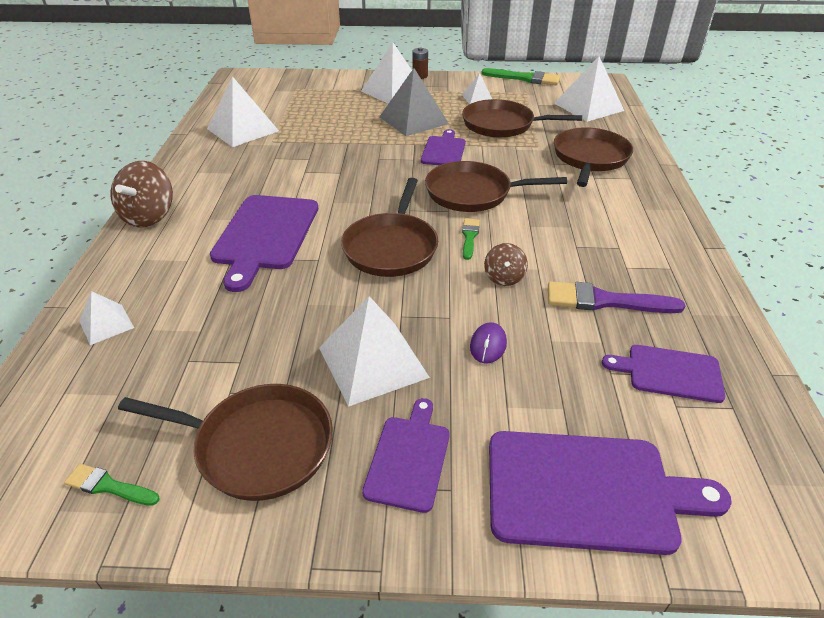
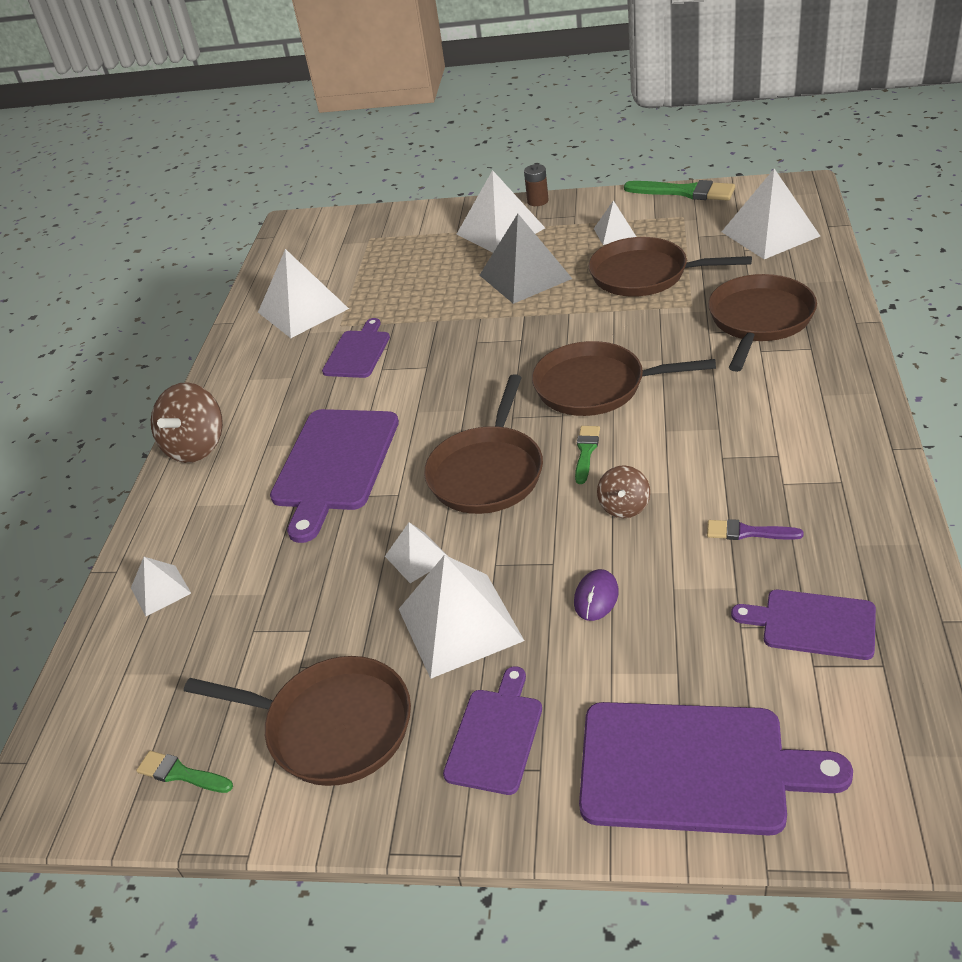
camera: 10 degrees right, 0 degrees up
(335, 307) = (417, 557): none -> white pyramid
(444, 150) = (562, 322): purple cutting board -> purple cutting board (358, 352)
(605, 301) = (748, 532): purple brush -> purple brush, size x0.56

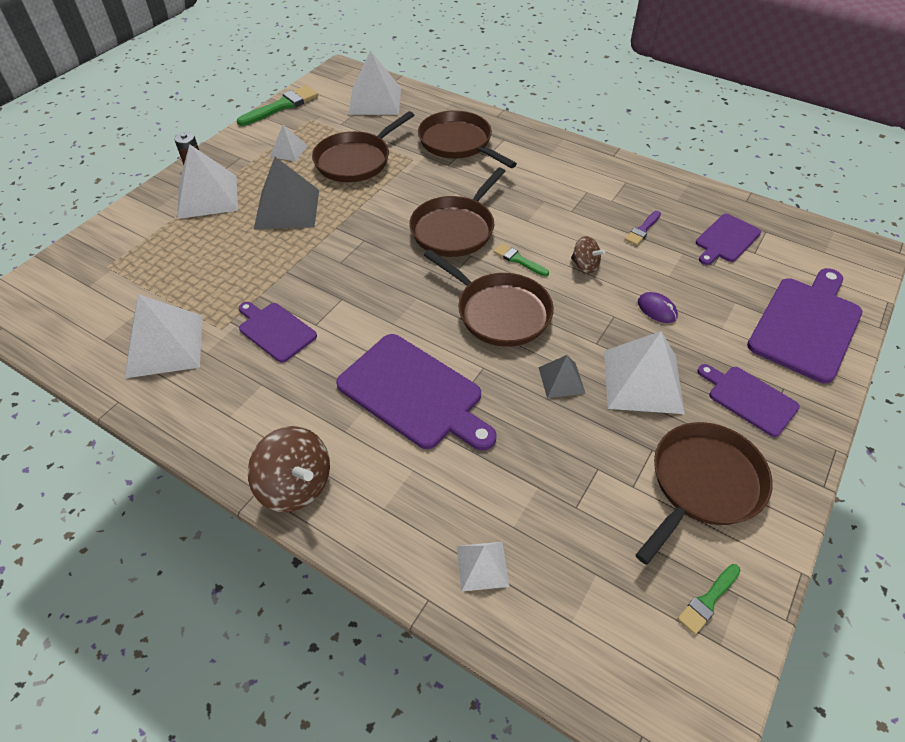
camera: 70 degrees left, 10 degrees up
(417, 557) = (561, 380): white pyramid -> grey pyramid

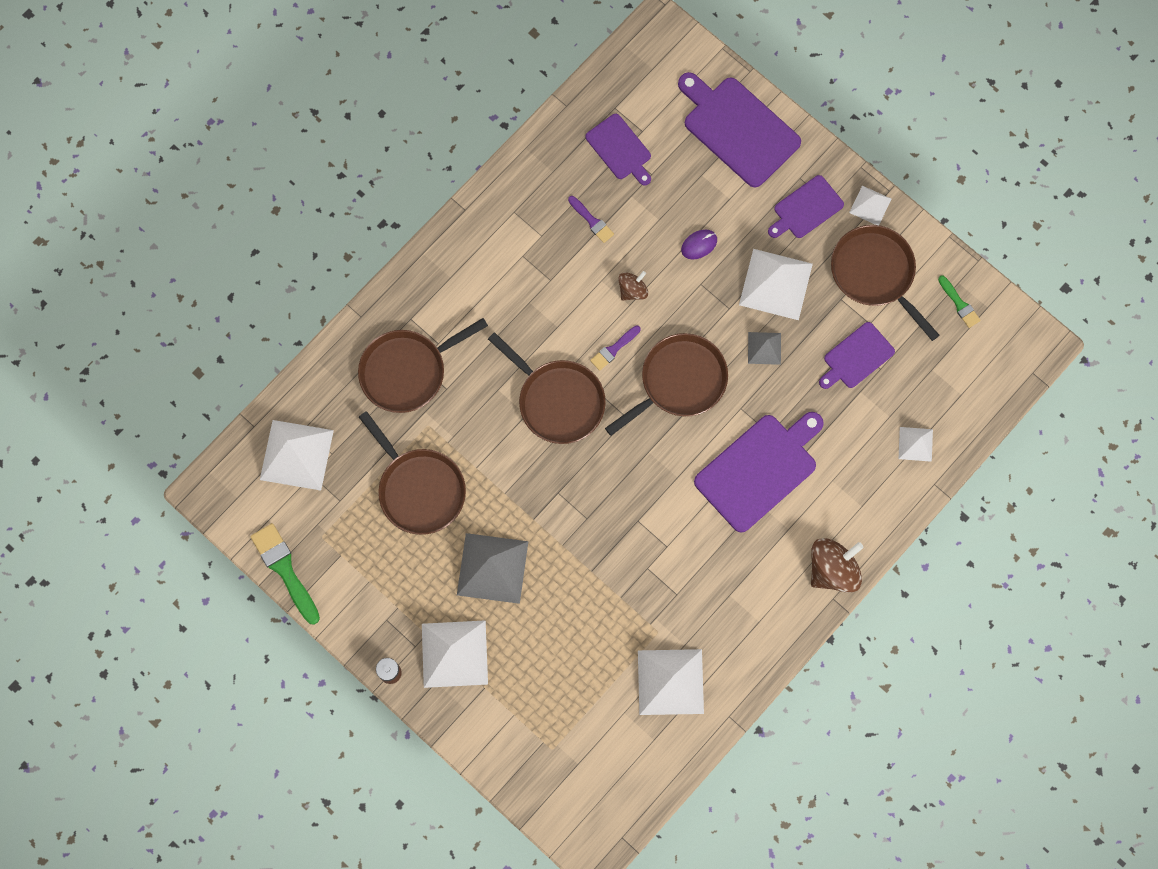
camera: 80 degrees left, 25 degrees up
(275, 330) = (668, 582): purple cutting board -> purple cutting board (856, 357)
(288, 151) = (384, 564): white pyramid -> white pyramid (870, 205)
(518, 260) = (614, 349): green brush -> purple brush

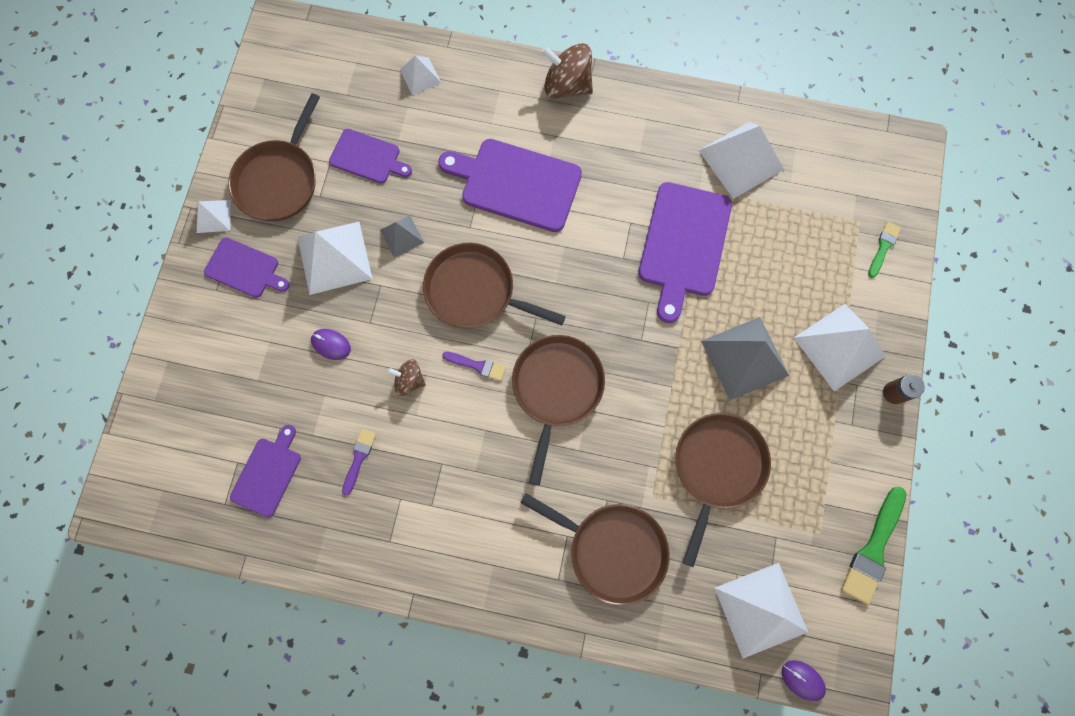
camera: 120 degrees left, 0 degrees up
(230, 453) = (802, 680): none -> purple mouse
(738, 129) = (191, 372): purple cutting board -> purple cutting board (683, 244)
(959, 304) = (272, 101): green brush -> green brush (883, 247)

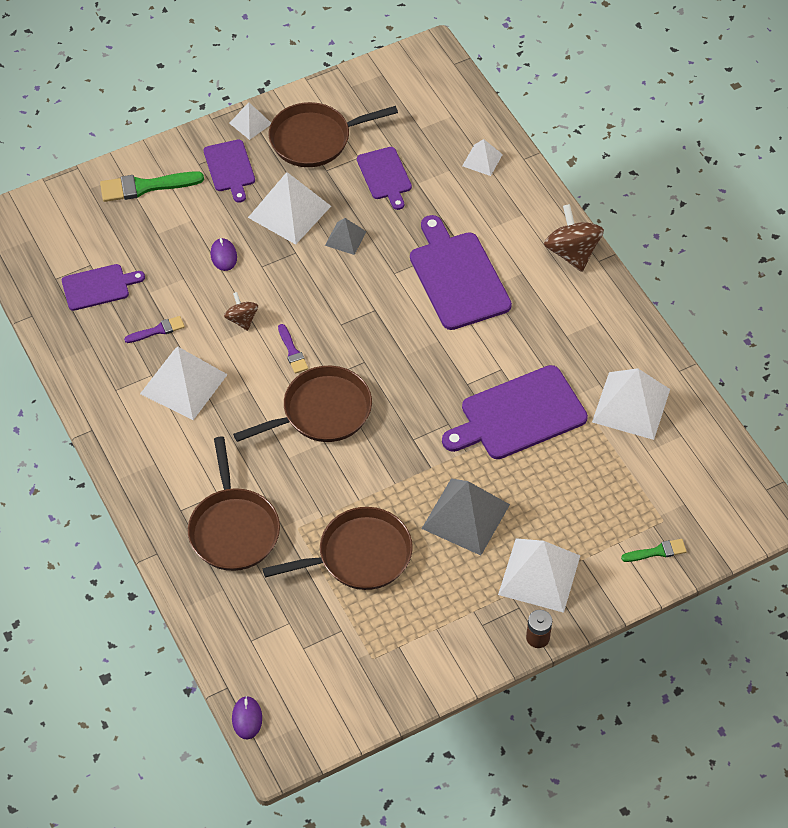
camera: 50 degrees right, 20 degrees down
(474, 291) = (347, 310): brown pan -> none
(760, 609) = (275, 655): white pyramid -> white pyramid (183, 384)
(873, 549) = (393, 703): green brush -> green brush (146, 186)

